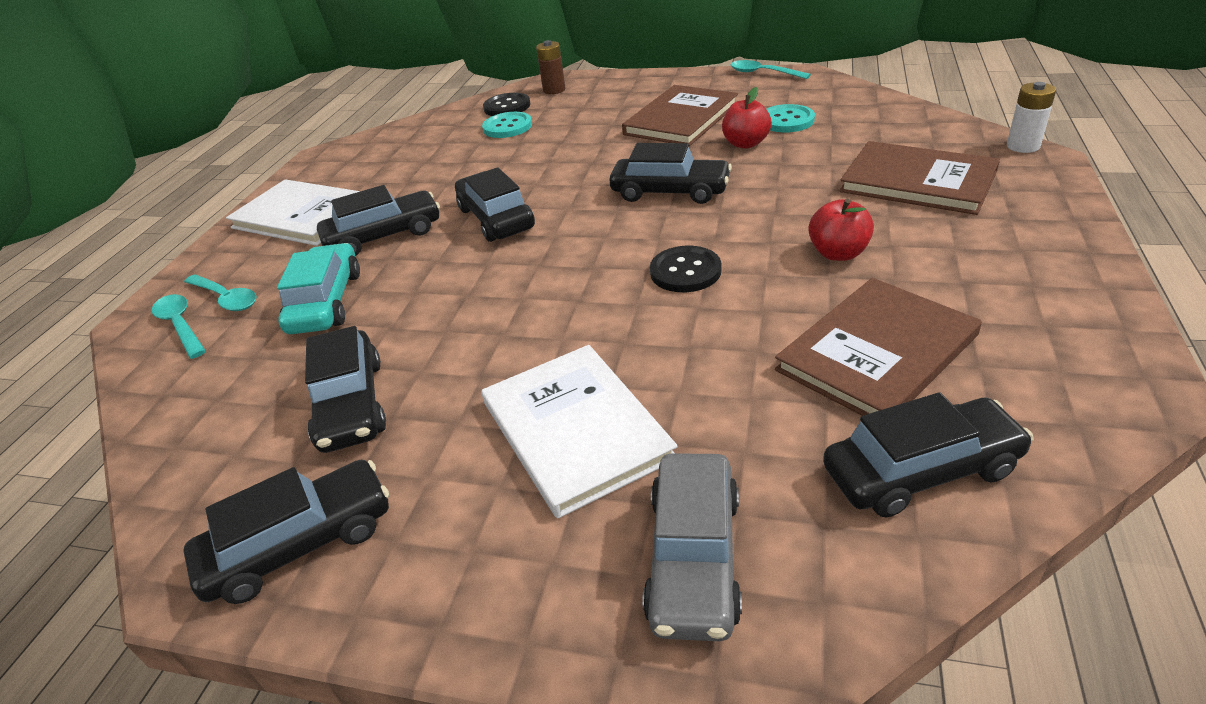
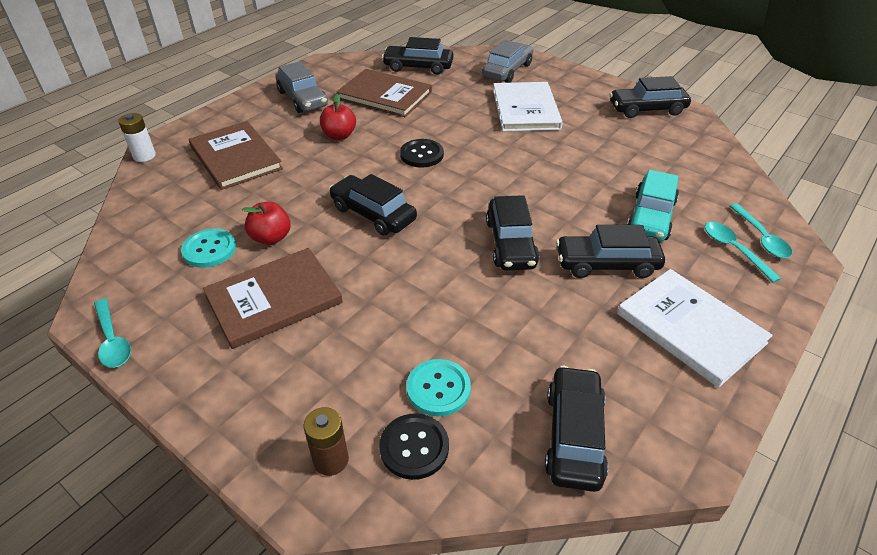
camera: 160 degrees left, 5 degrees up
(351, 404) = (629, 150): black car -> black car (574, 435)
(877, 353) = (385, 96): brown book -> brown book turned 45 degrees clockwise
(1002, 287) = (302, 99): none -> grey car

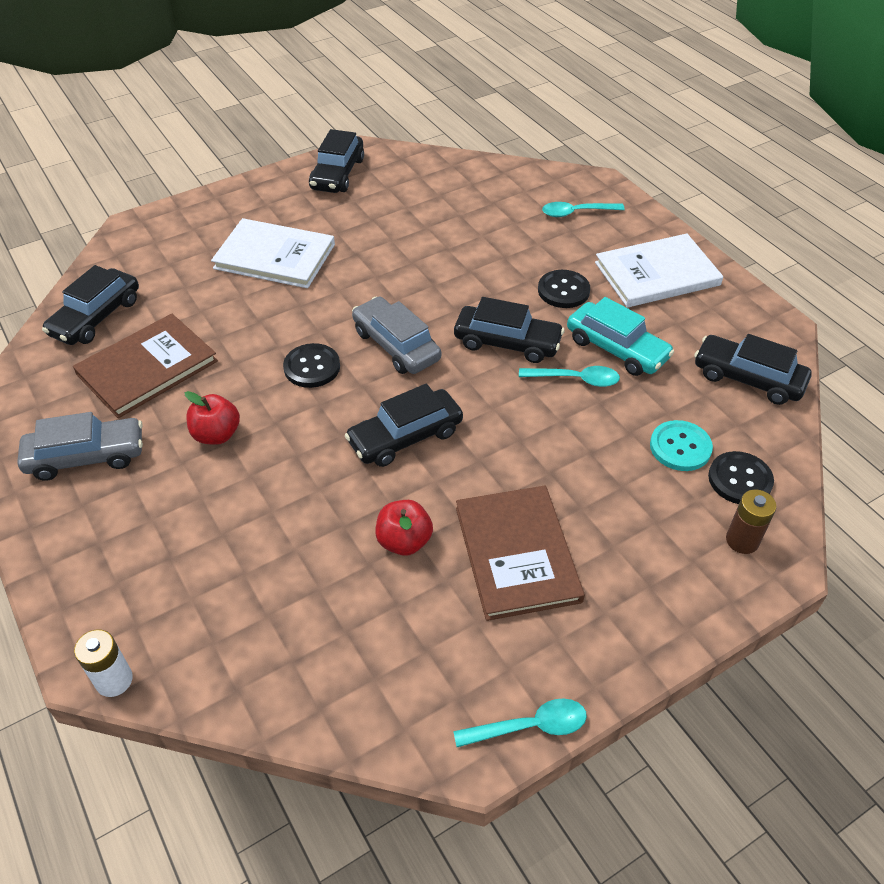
camera: 70 degrees left, 5 degrees up
(209, 249) = (398, 609): turquoise button -> none
(235, 157) = (197, 558): brown book -> none
(507, 71) = (175, 243): grey car -> grey car (396, 345)
(606, 264) = (563, 290): black car -> black button
(650, 217) = (512, 240): turquoise car -> turquoise car (616, 349)
(761, 237) = (568, 192): turquoise spoon -> turquoise spoon (575, 379)

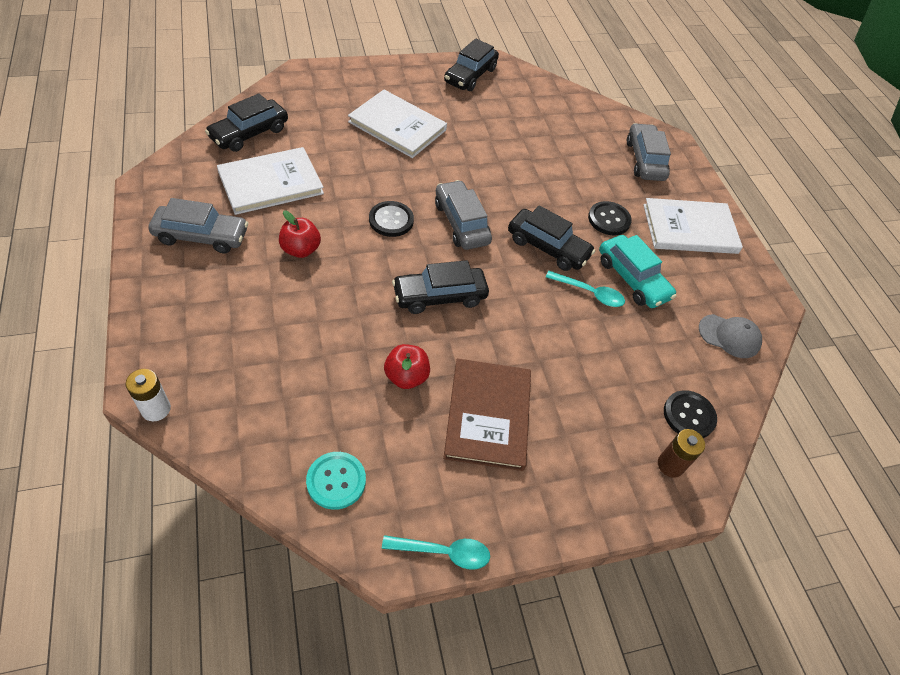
camera: 10 degrees right, 5 degrees up
(147, 368) = (271, 183): brown book -> white book
(576, 213) = (645, 160): turquoise spoon -> grey car
(680, 447) = (651, 374): turquoise button -> turquoise button (336, 481)
(748, 378) = (729, 336): black car -> grey cap

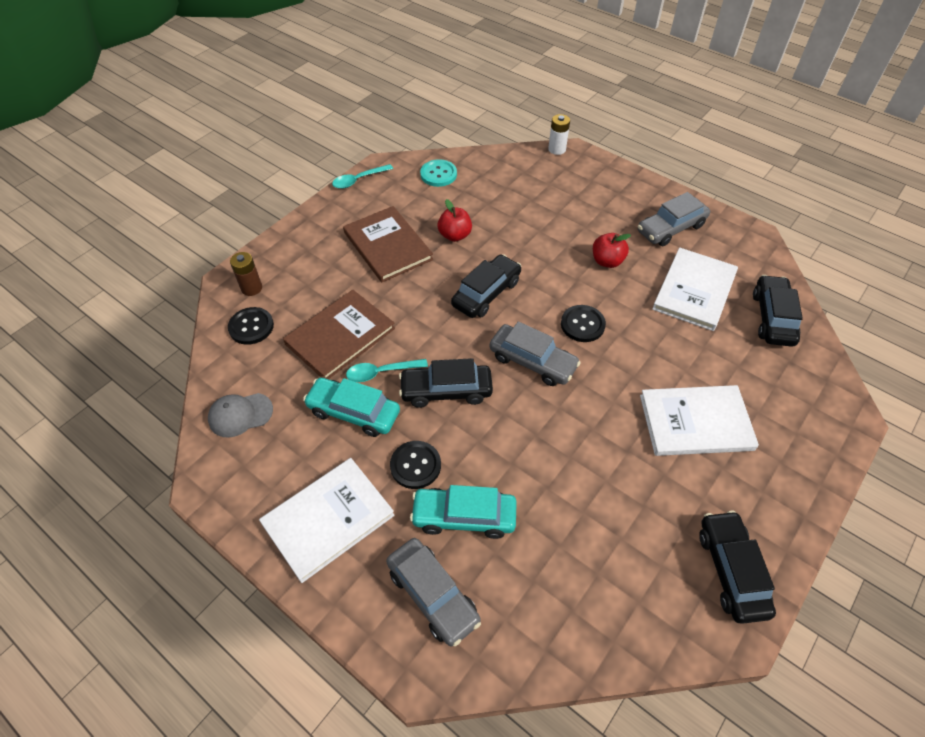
camera: 150 degrees right, 0 degrees up
(598, 178) = (464, 517): none -> turquoise car
(605, 347) = (340, 336): none -> brown book

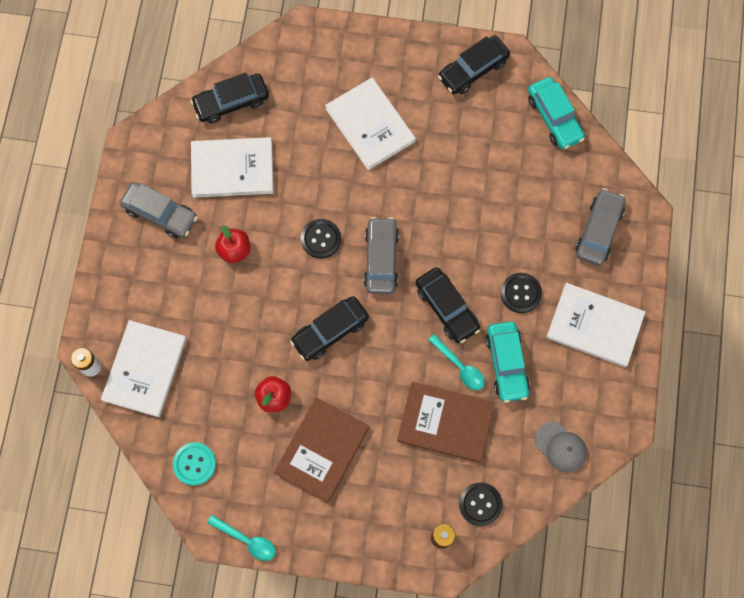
camera: 120 degrees left, 20 degrees up
(464, 517) = (537, 240): turquoise car -> turquoise car (554, 118)
(486, 293) = (330, 331): black car -> black car turned 45 degrees counterclockwise
(534, 174) = (145, 369): none -> white book

